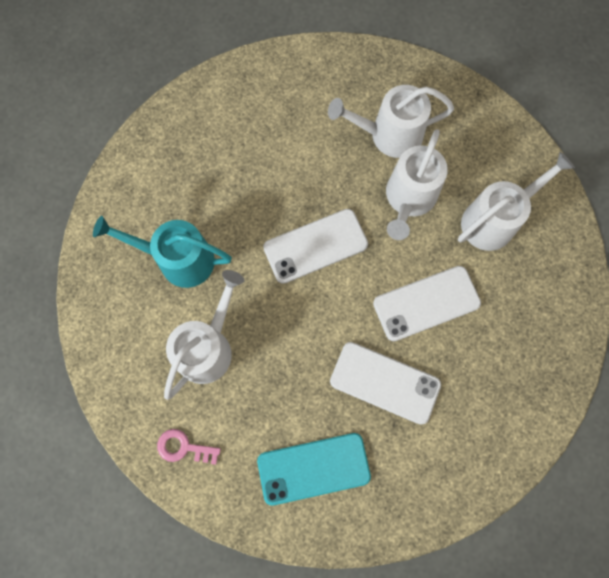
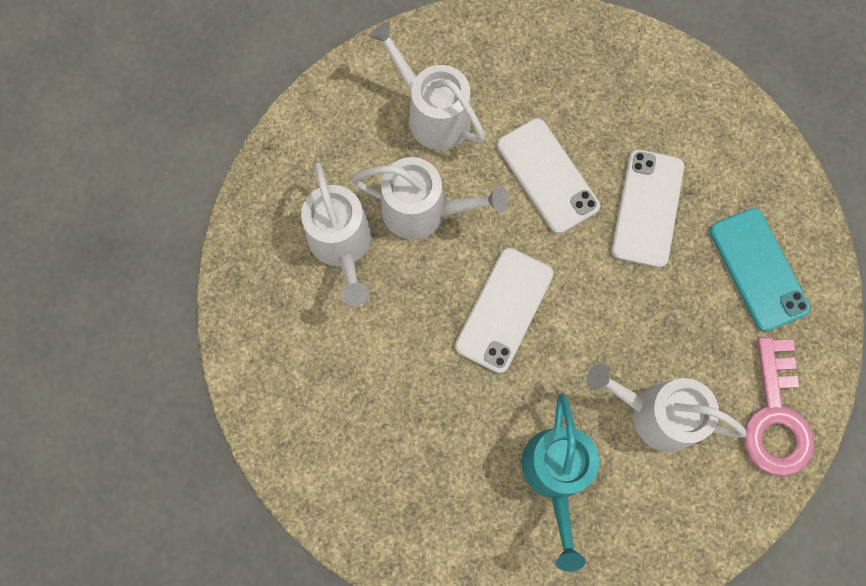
camera: 100 degrees left, 0 degrees up
(183, 447) = (775, 417): pink key -> pink key, size x1.87
(315, 246) = (504, 310): white phone -> white phone turned 60 degrees clockwise

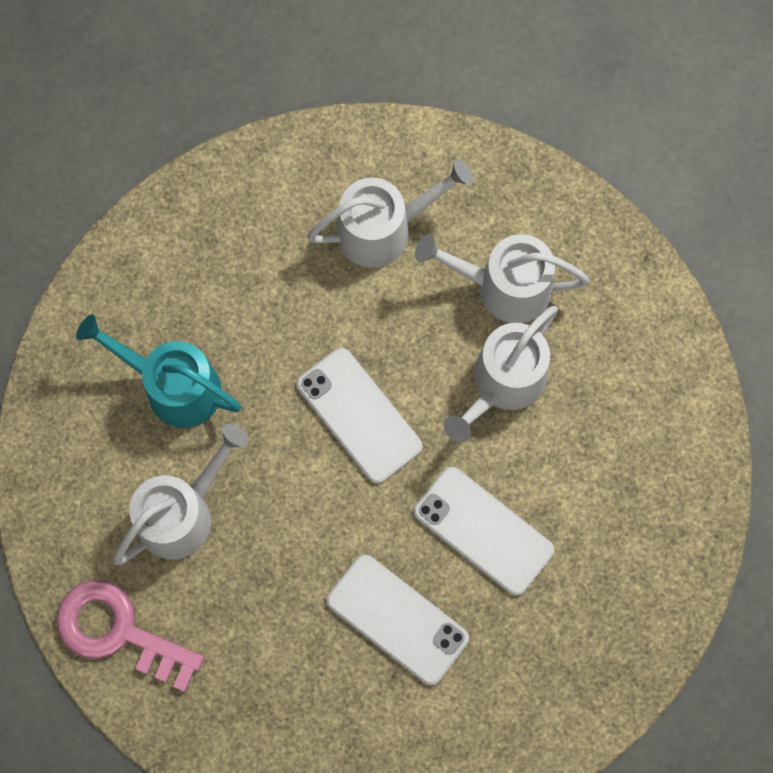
camera: 115 degrees right, 0 degrees up
(432, 114) = (610, 442): white watering can -> white watering can (384, 229)
(547, 176) = (483, 531): white phone -> white phone turned 45 degrees clockwise
(758, 269) = (275, 702): turquoise phone -> none

